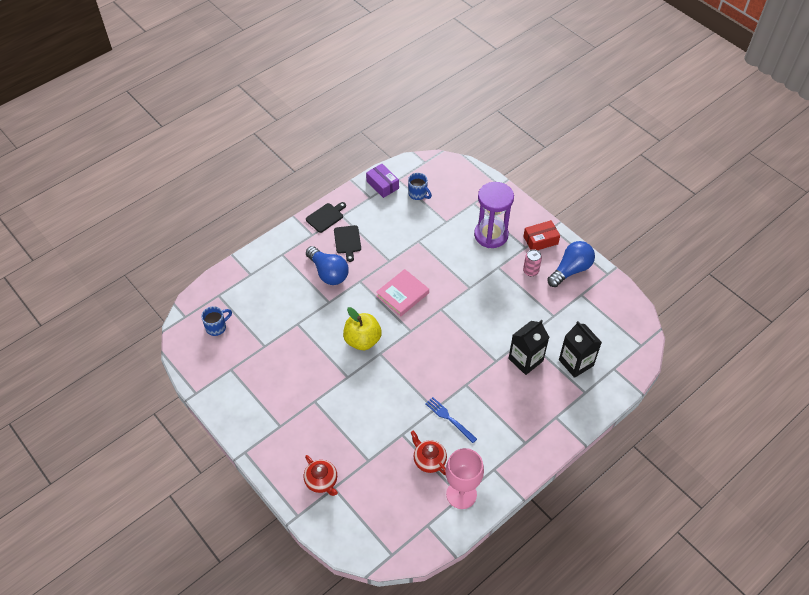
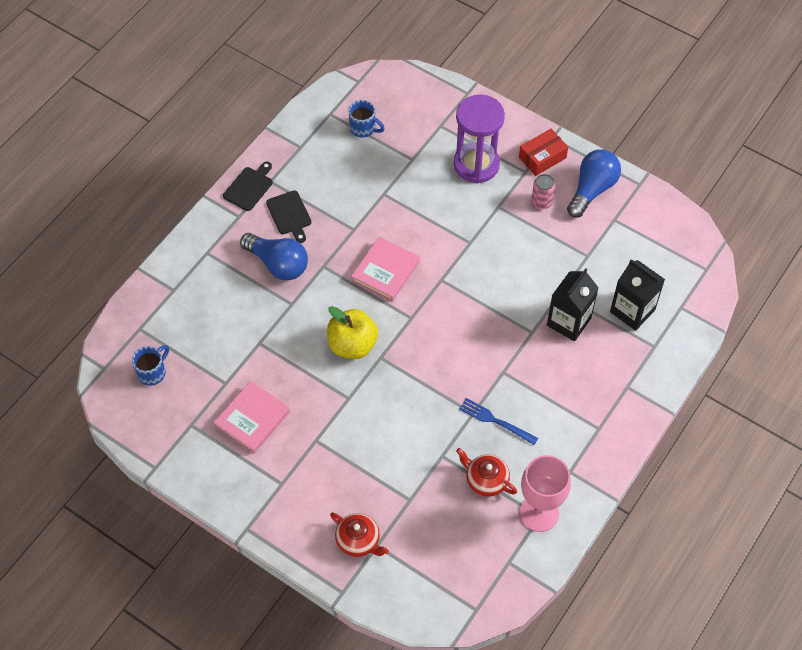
camera: 15 degrees left, 5 degrees up
(274, 375) = (252, 419): none -> pink book
(382, 185) = (312, 125): purple box -> none

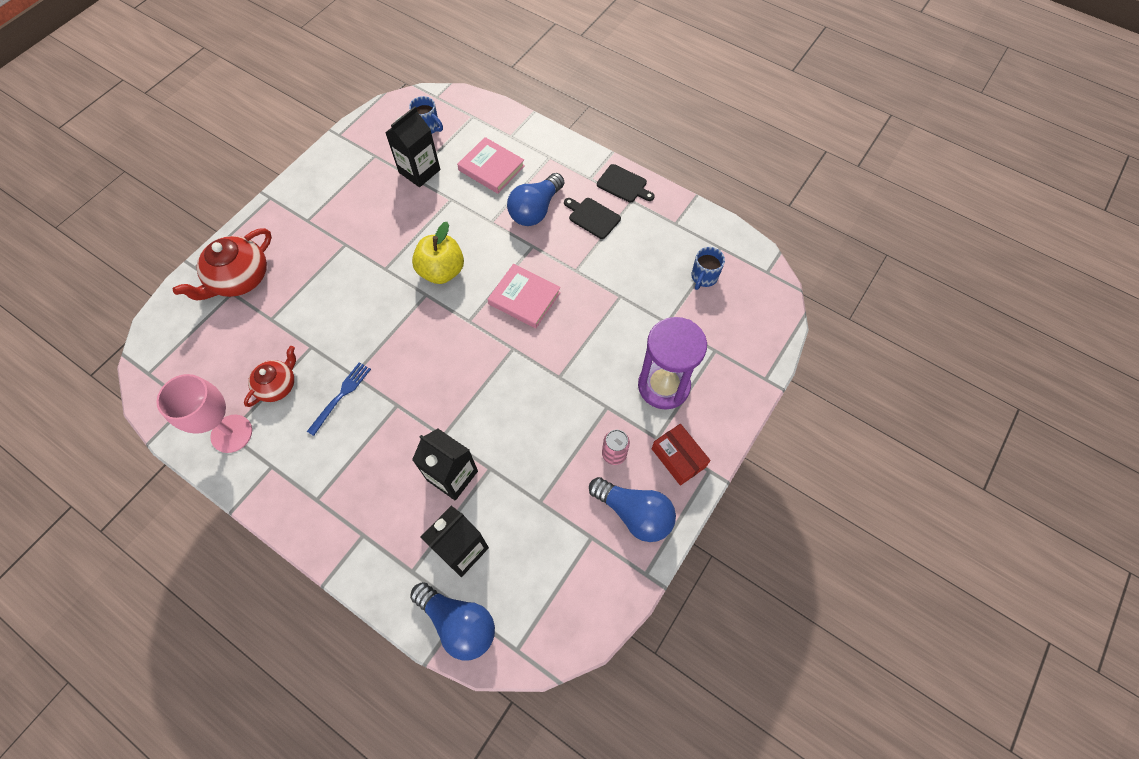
camera: 90 degrees right, 5 degrees up
(218, 376) = (419, 171): none -> black carton
(252, 419) = (373, 197): pink book -> pink book (491, 168)
(289, 215) = (592, 217): black cutting board -> black cutting board turned 60 degrees clockwise
(358, 540) = (239, 279): red teapot -> red teapot, size x1.59
(691, 309) = (458, 623): none -> blue light bulb

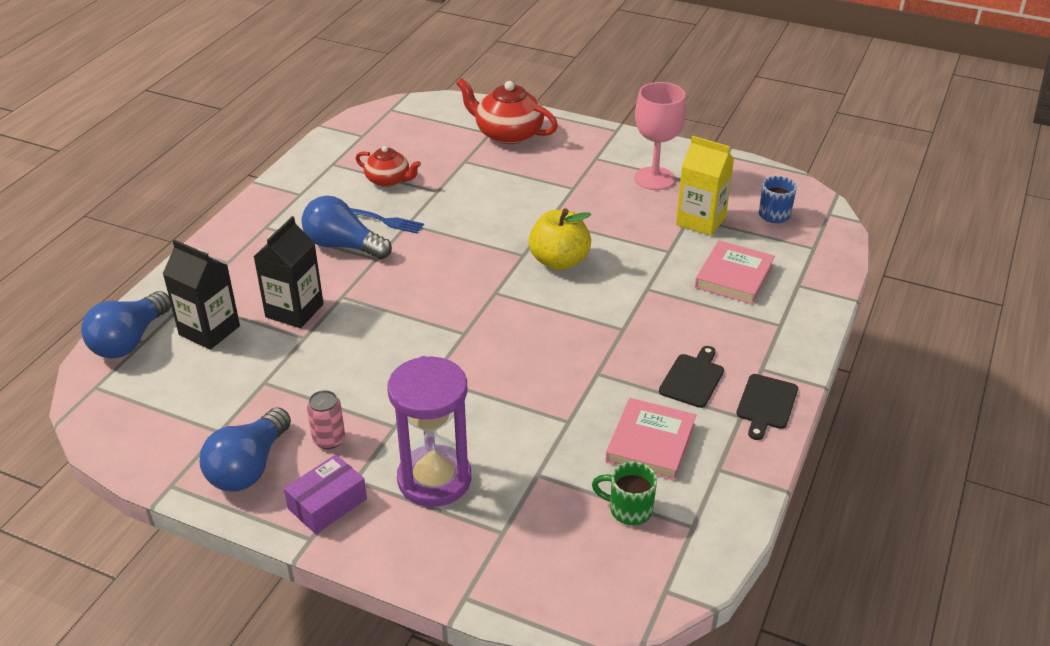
camera: 80 degrees right, 25 degrees down
(231, 433) = (333, 165): pink goblet -> pink goblet (654, 178)
(419, 171) = (701, 221): black carton -> yellow carton
(524, 298) = (539, 333): pink book -> pink book (650, 443)
(535, 210) = (682, 324): blue light bulb -> blue light bulb (343, 246)
(678, 458) = (327, 504): red box -> purple box
(703, 277) = (629, 509): blue mug -> green mug

